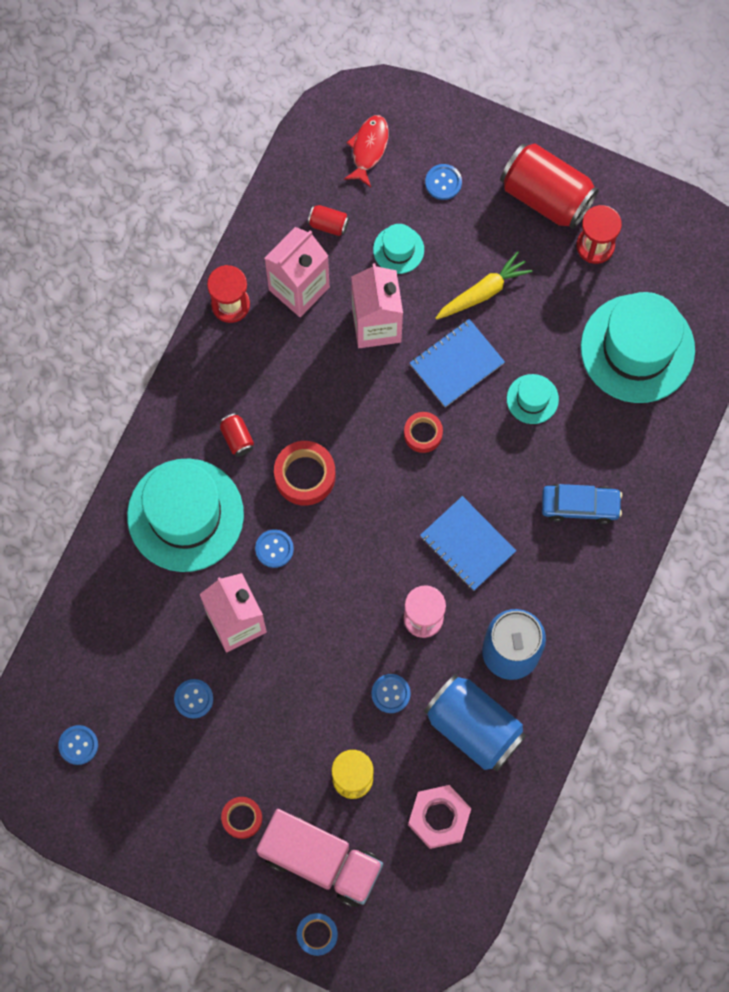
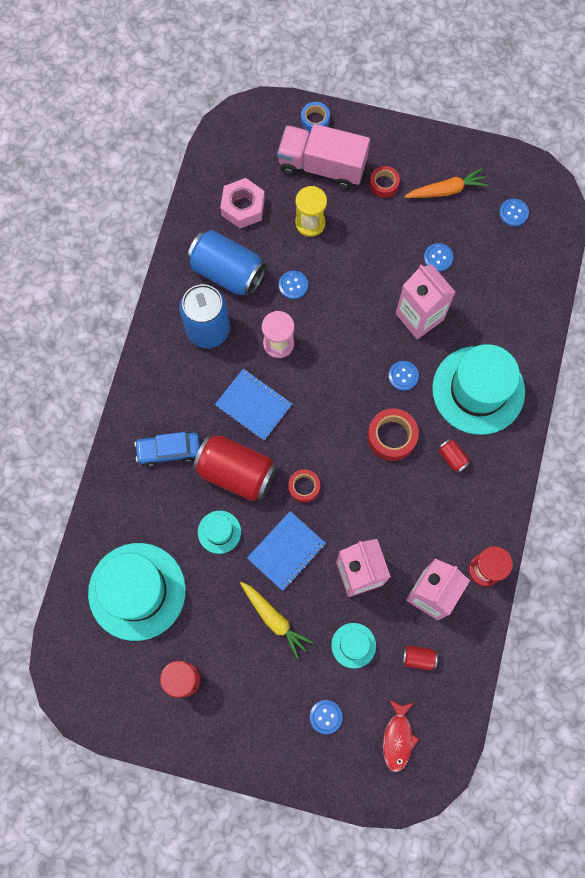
camera: 170 degrees right, 0 degrees up
(160, 794) = (446, 190): none -> orange carrot
(483, 292) = (274, 619): yellow carrot -> yellow carrot turned 90 degrees counterclockwise
(546, 196) = (233, 720): red can -> red can (236, 472)

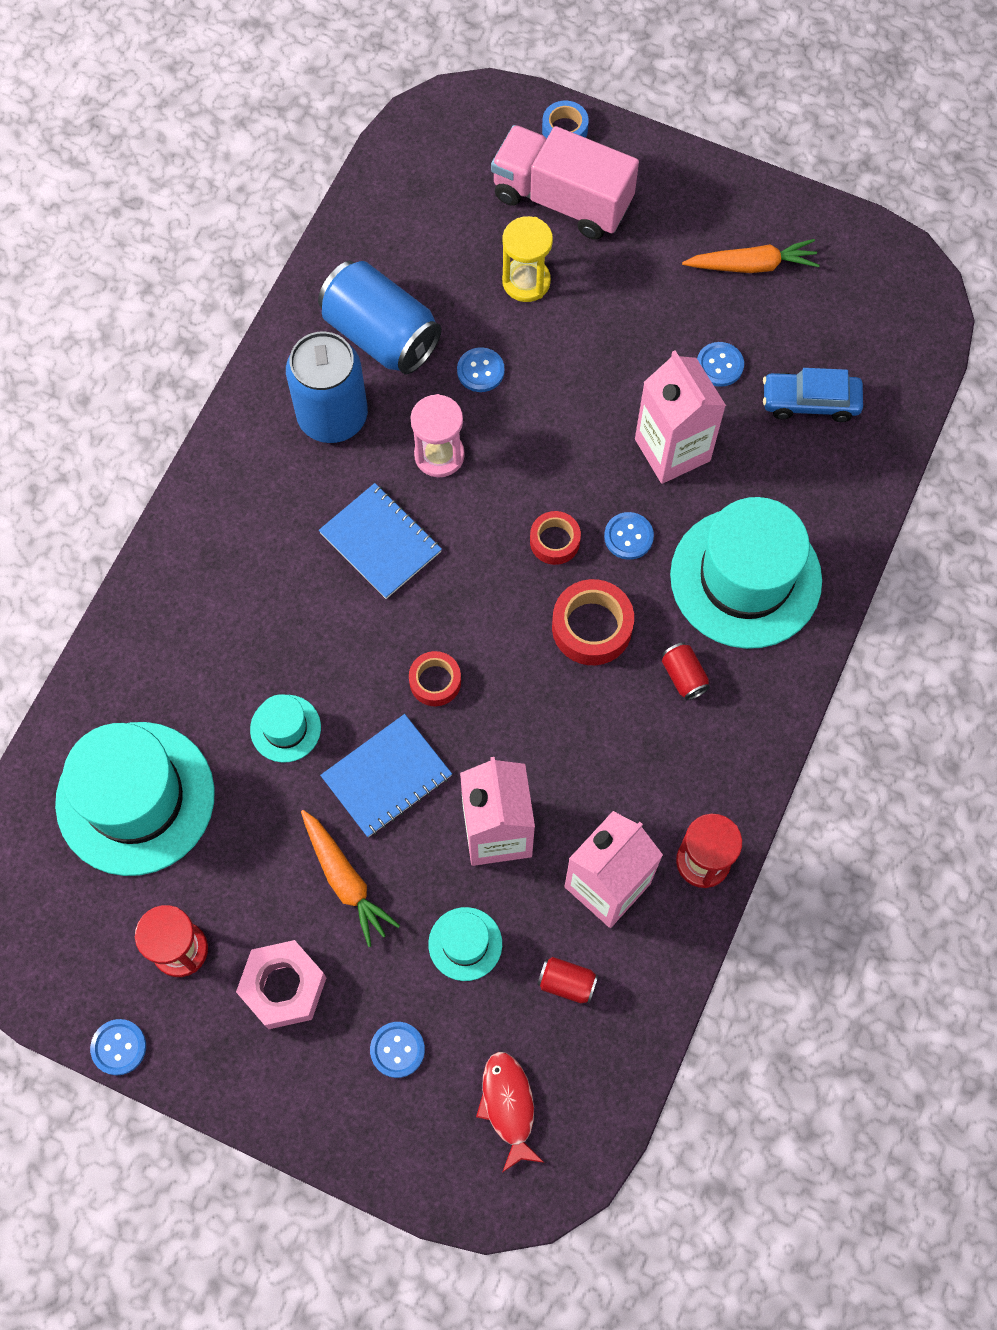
camera: 10 degrees right, 5 degrees down
(169, 450) = (232, 590): blue car -> blue car (810, 402)
(236, 472) = (332, 641): red can -> none
(243, 207) = (425, 242): pink nut -> pink nut (283, 987)
(274, 619) = (345, 880): yellow carrot -> orange carrot
(384, 184) = (654, 241): red tape -> red tape (554, 541)
(398, 738) = (508, 1106): red fish -> red fish turned 150 degrees clockwise
(513, 213) = (853, 316): blue button -> blue button (119, 1047)

